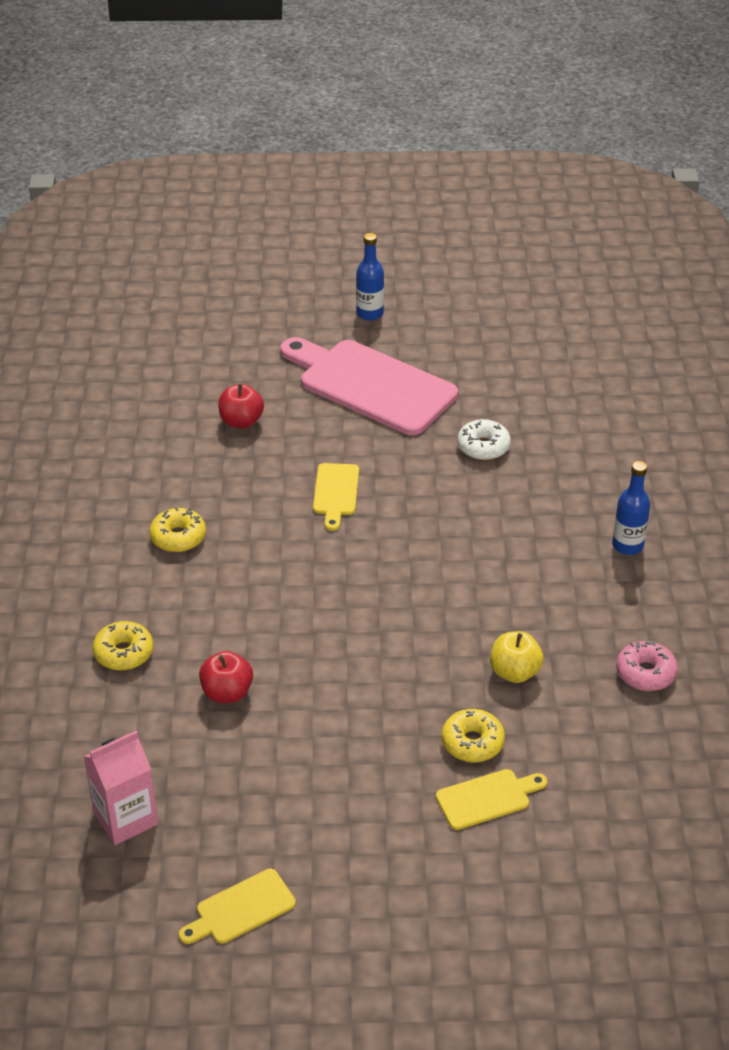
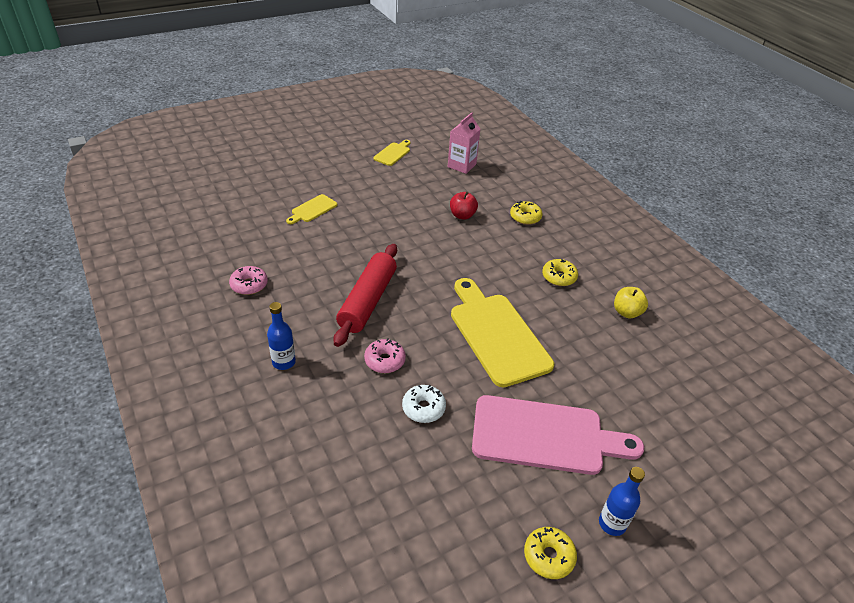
camera: 150 degrees right, 0 degrees up
(241, 421) = (602, 366): red apple -> none
(336, 493) = (496, 334): yellow cutting board -> yellow cutting board, size x2.16
(472, 742) = (331, 228): yellow donut -> yellow donut (548, 556)
(479, 590) = (368, 301): none -> red rolling pin
(499, 507) = (385, 361): none -> pink donut
(514, 672) = (325, 264): yellow apple -> yellow apple (626, 312)

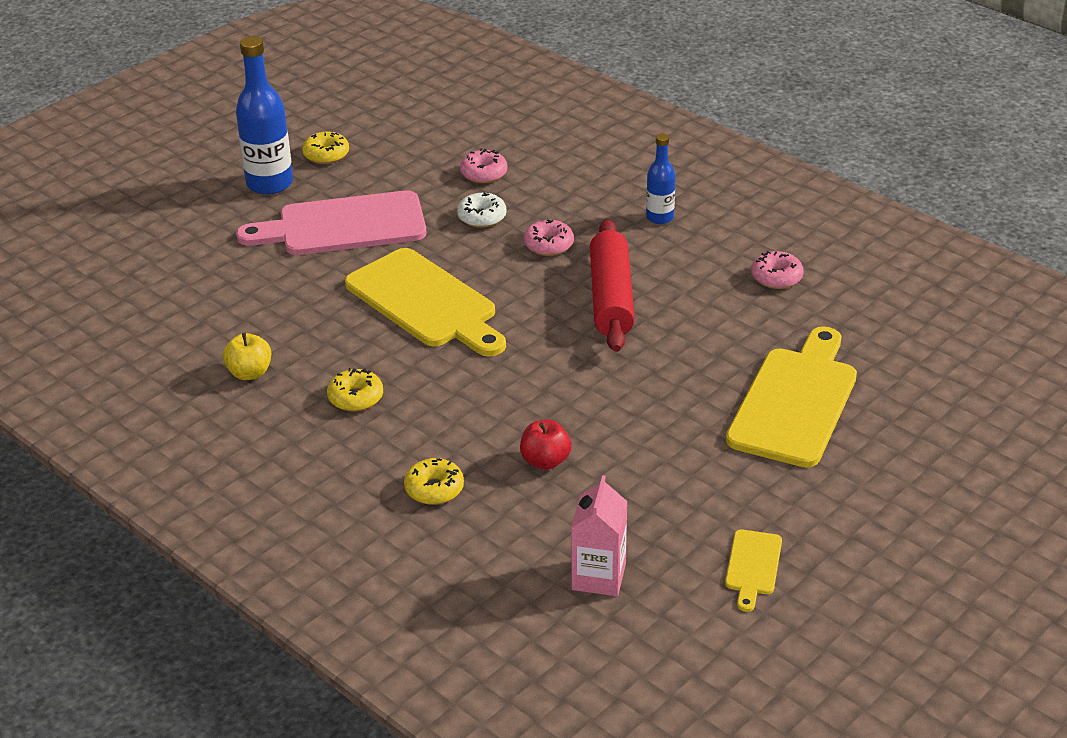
camera: 165 degrees right, 5 degrees down
(312, 209) = (795, 402): yellow cutting board -> yellow cutting board, size x2.16
(398, 467) = (483, 173): none -> pink donut
(612, 523) = (269, 184): blue bottle -> blue bottle, size x1.75

